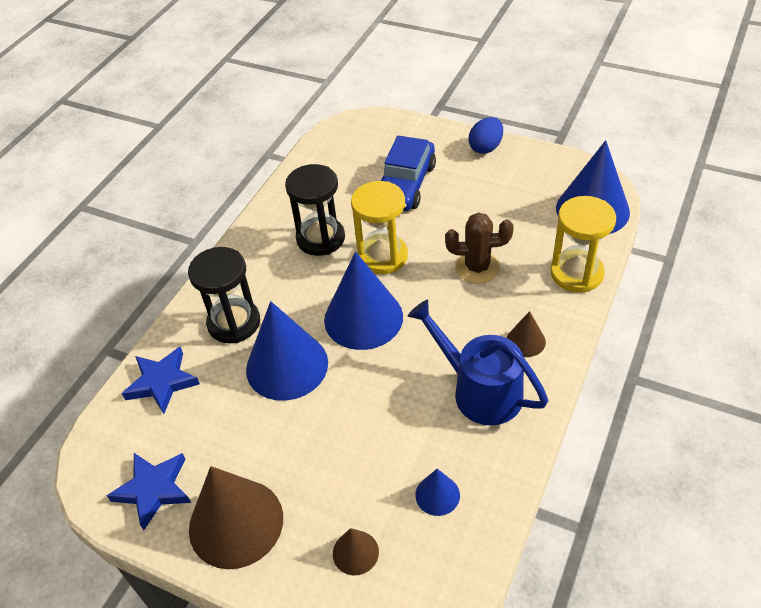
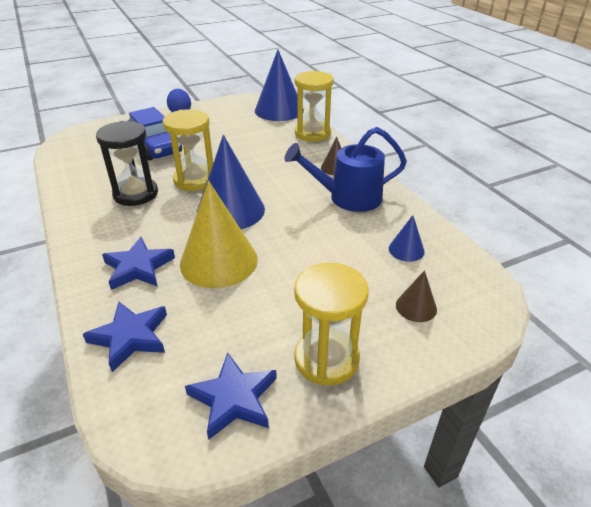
camera: 55 degrees left, 10 degrees down
(234, 323) = (138, 267): black hourglass -> blue star
(236, 523) = (326, 359): brown cone -> yellow hourglass
(287, 366) = (218, 261): blue cone -> yellow cone
(477, 267) = (260, 156): brown cactus -> none

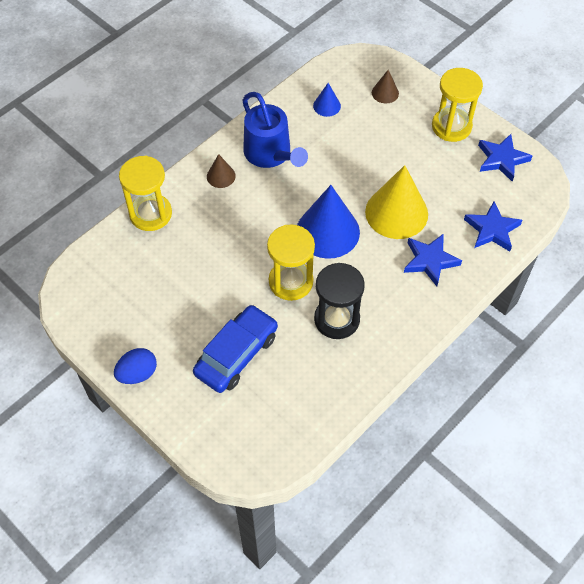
camera: 110 degrees left, 20 degrees up
(279, 110) = (96, 266): blue cone -> none

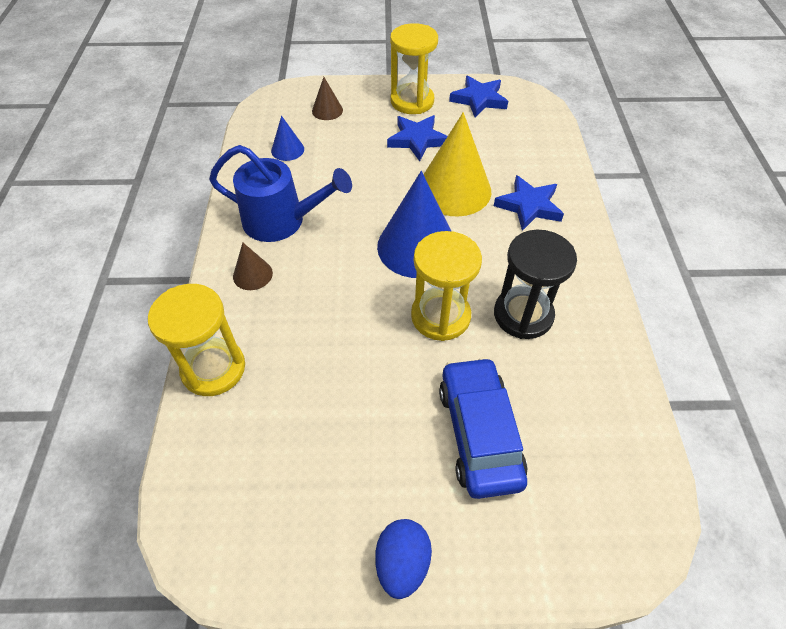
camera: 45 degrees left, 5 degrees down
(492, 229) = (539, 150): blue star -> blue star (417, 140)

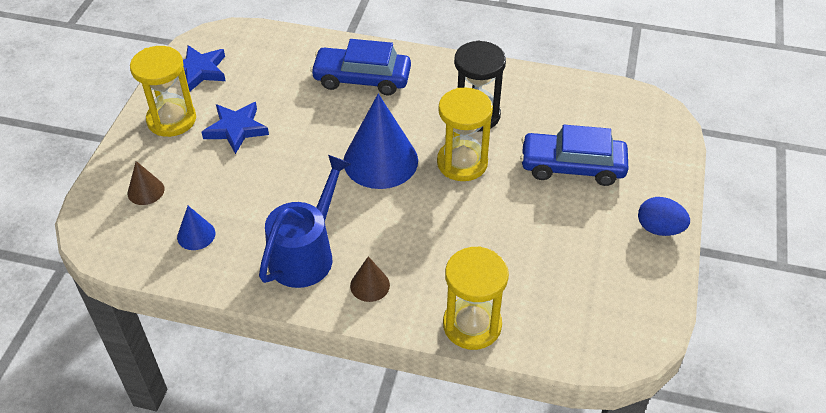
camera: 75 degrees left, 5 degrees down
(454, 190) = (320, 120): yellow cone -> none
(529, 206) = (362, 79): blue star -> blue car

